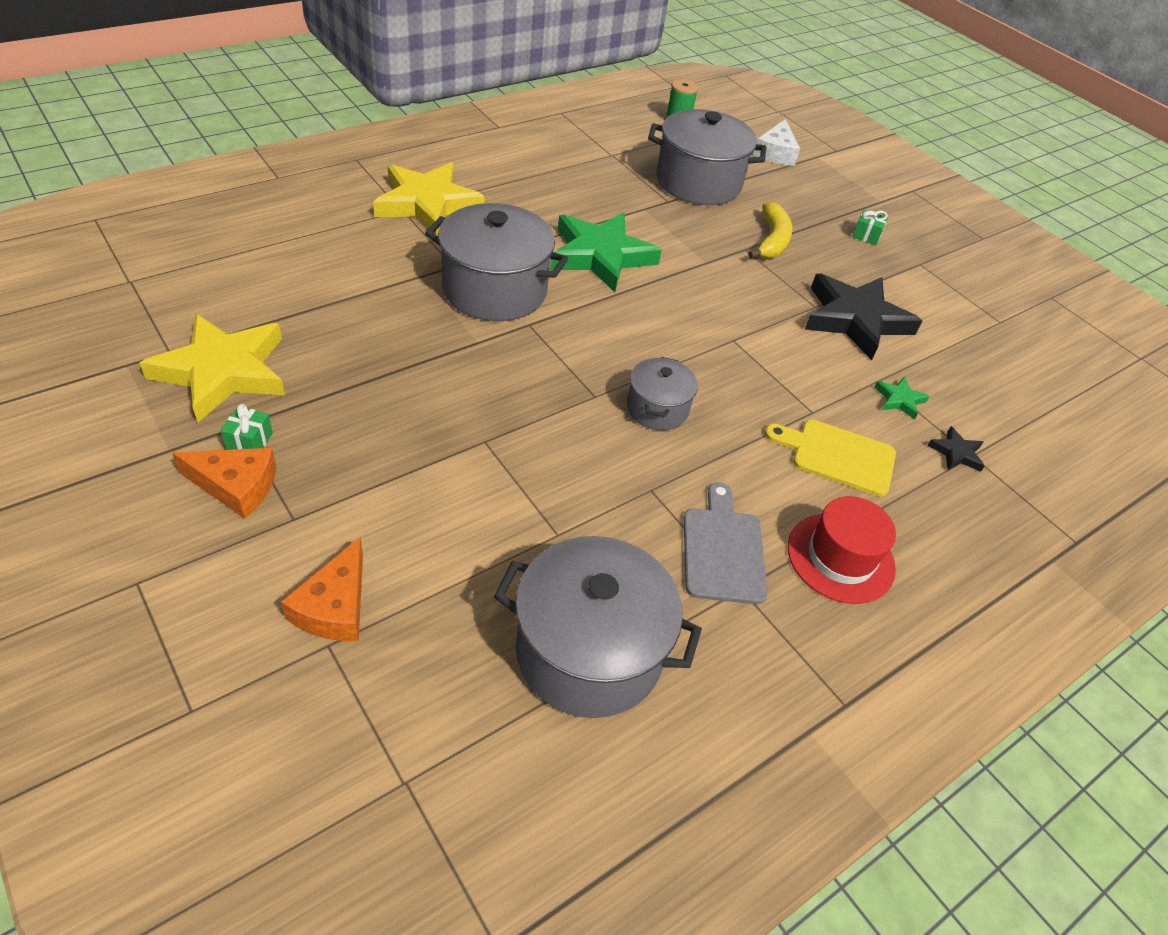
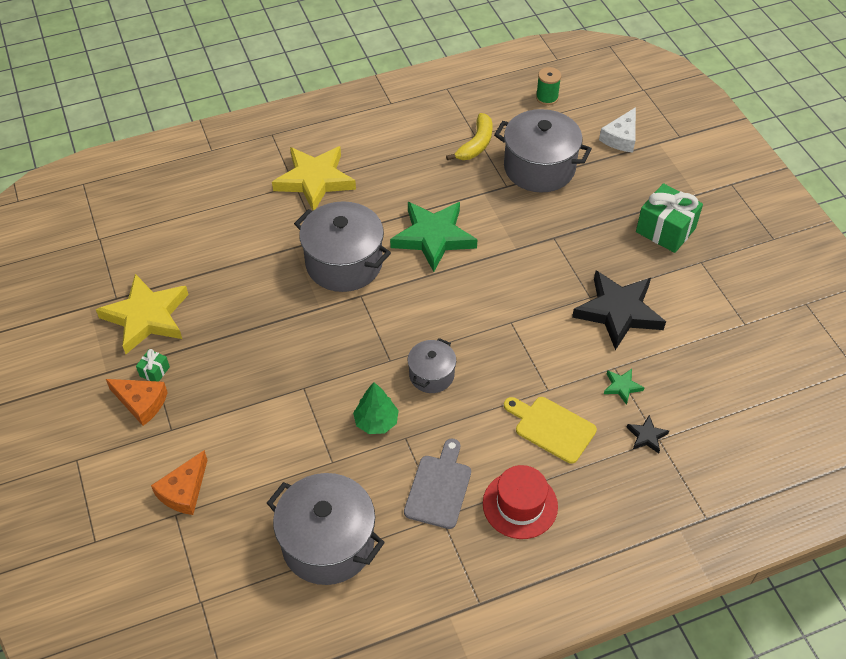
camera: 20 degrees right, 5 degrees up
(603, 474) = (376, 422): none -> green tree
(771, 240) = (579, 230): yellow banana -> yellow banana (476, 144)
(866, 235) = (665, 230): green gift -> green gift, size x2.19

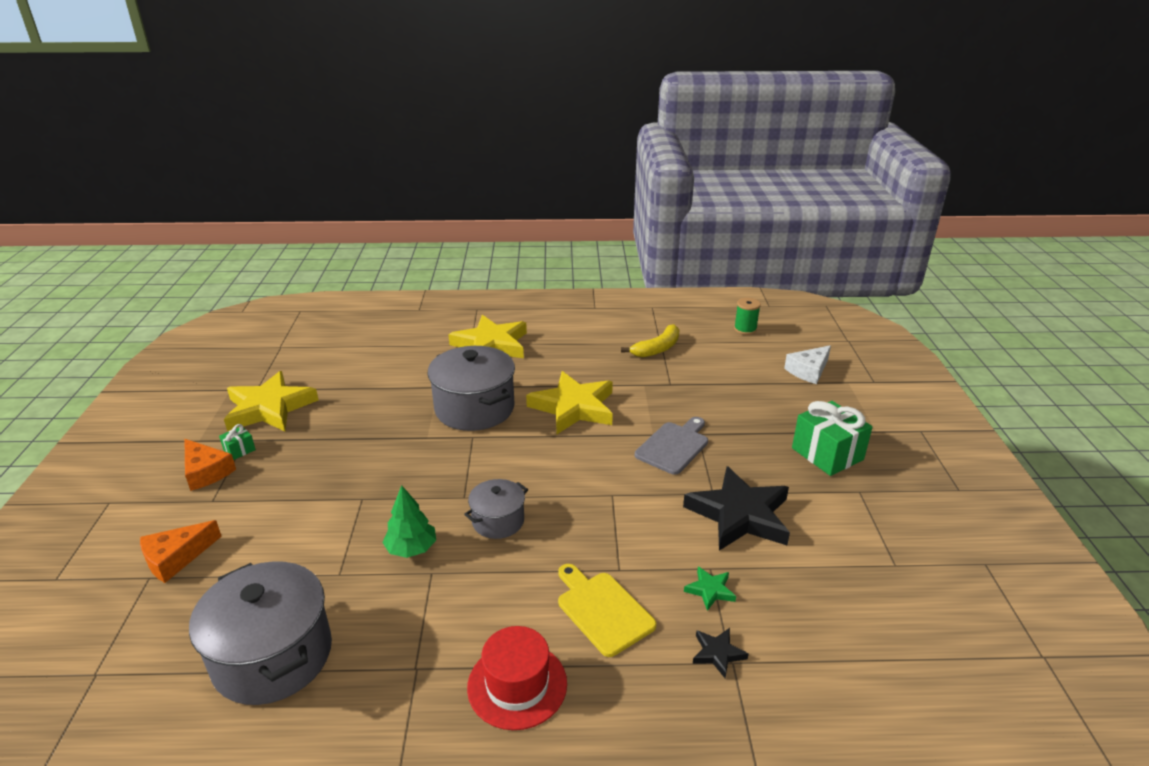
camera: 20 degrees right, 20 degrees down
(433, 237) = (574, 407): green star -> yellow star
(439, 488) = (434, 636): grey cutting board -> grey cutting board (674, 446)
(539, 168) = (711, 377): grey pot -> none

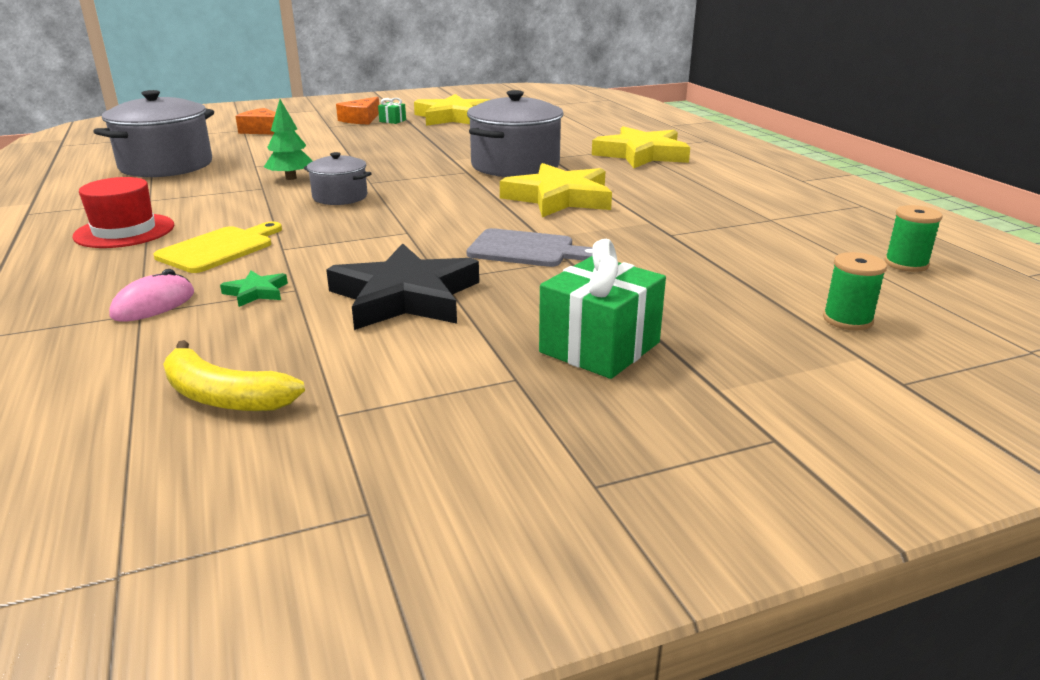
camera: 70 degrees right, 5 degrees down
(657, 348) = (751, 219): yellow banana -> yellow banana (224, 396)
(717, 653) = (153, 304): black star -> pink mouse
(808, 371) = (847, 320): white cheese -> green spool

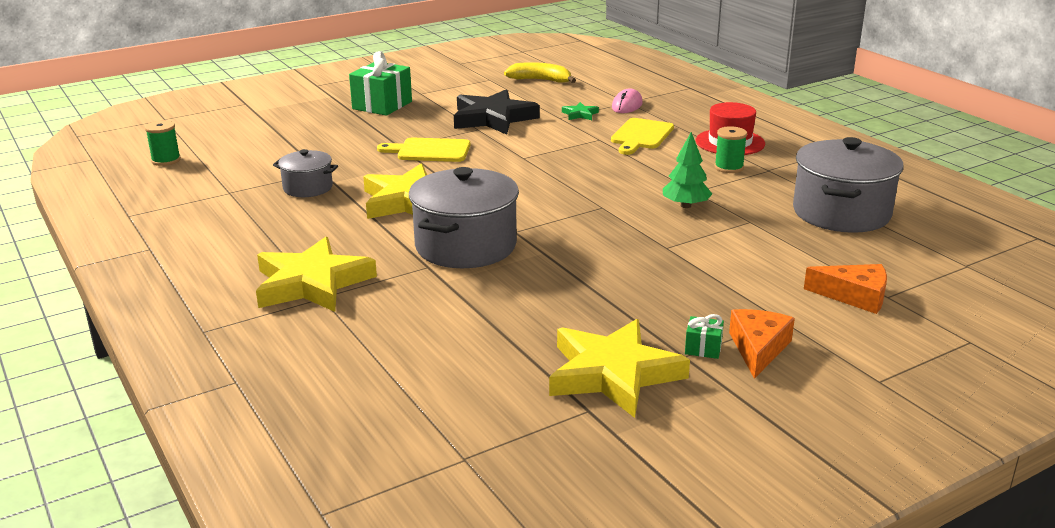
camera: 170 degrees right, 0 degrees up
(340, 197) = (610, 186): grey pot -> grey pot (308, 188)
(526, 250) = (430, 151): grey cutting board -> yellow cutting board
(847, 320) = (244, 125): green spool -> green spool (729, 167)

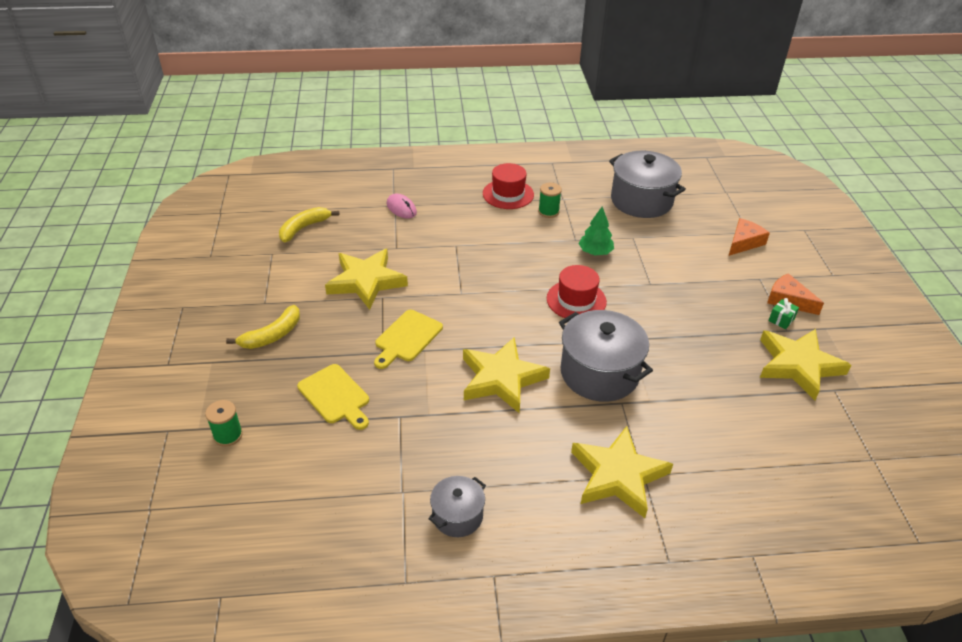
camera: 65 degrees left, 15 degrees up
(166, 160) = (280, 528): green spool -> green spool (228, 435)
(308, 188) = (431, 434): grey pot -> grey pot (457, 516)
(382, 105) = (272, 335): green gift -> yellow banana
(493, 118) = (366, 281): black star -> yellow star
(580, 114) = (399, 236): green star -> none
(580, 212) = (576, 300): none -> red hat
(641, 136) = (465, 225): yellow cutting board -> yellow cutting board (335, 396)

